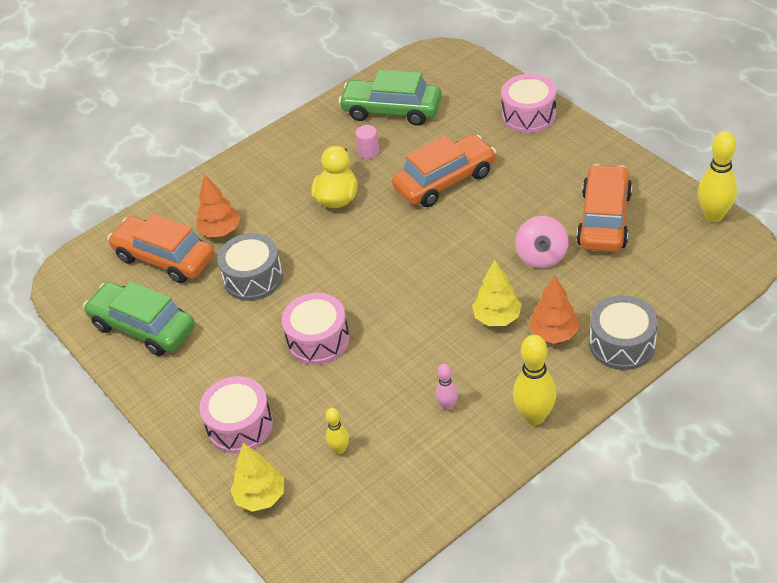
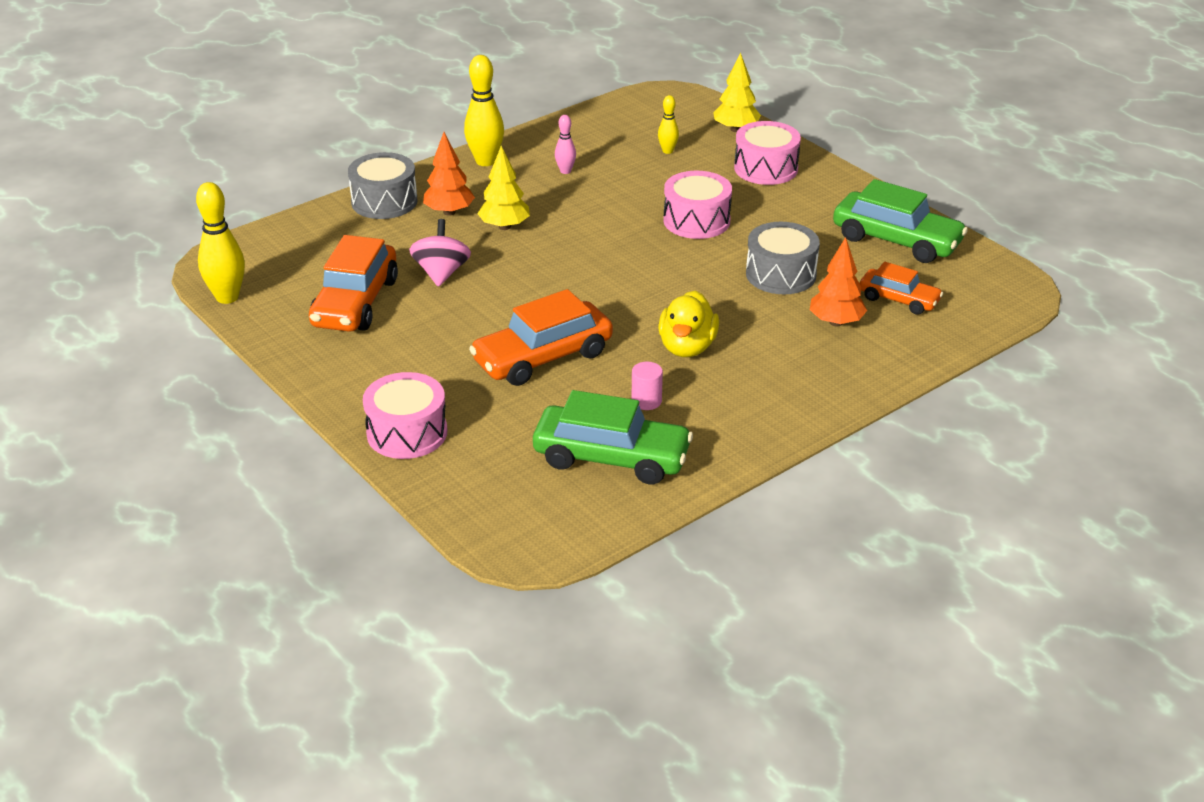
camera: 175 degrees right, 10 degrees down
(164, 258) = (899, 300): orange car -> orange car, size x0.59

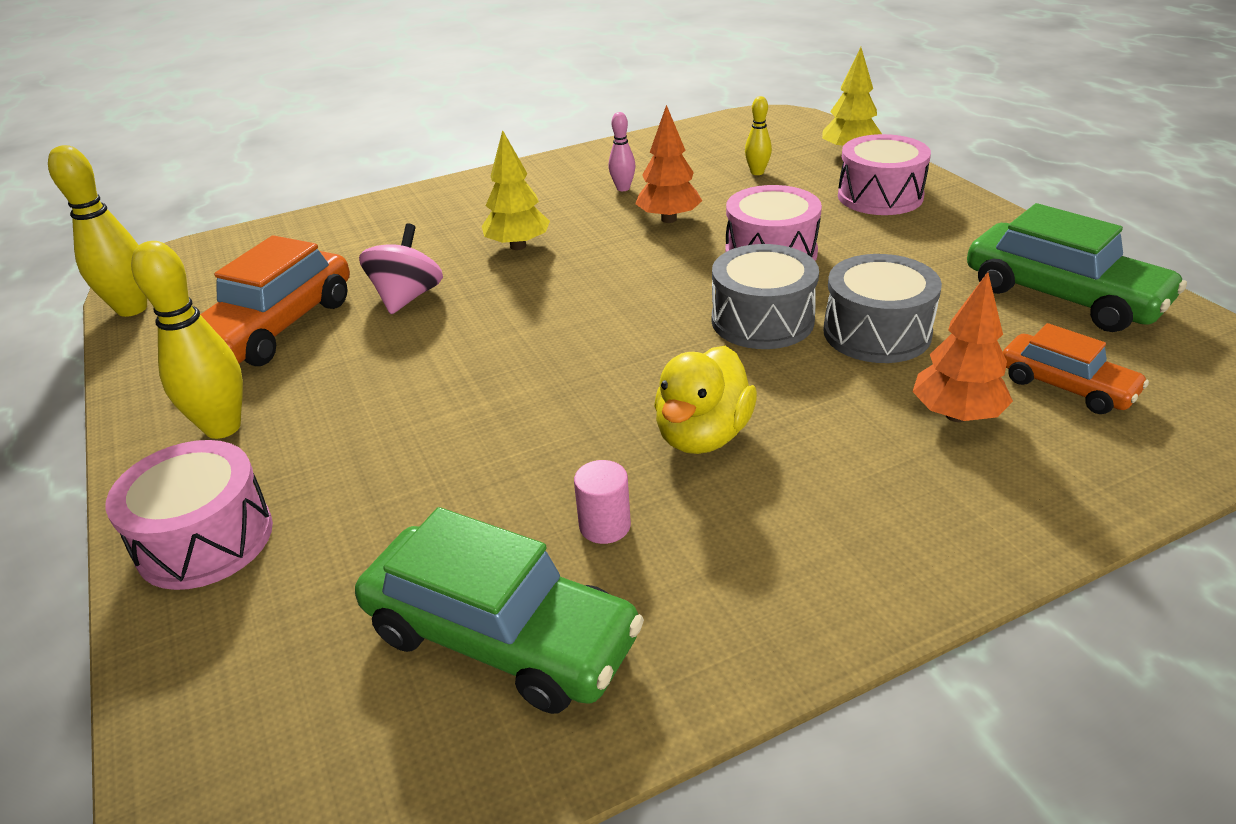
camera: 15 degrees right, 0 degrees up
(384, 201) = (393, 211): grey drum -> grey drum (762, 320)
(449, 212) = (460, 226): orange tree -> orange tree (668, 219)
(485, 161) = (534, 174): yellow bowling pin -> yellow bowling pin (223, 427)
(542, 357) = (477, 430): orange car -> none

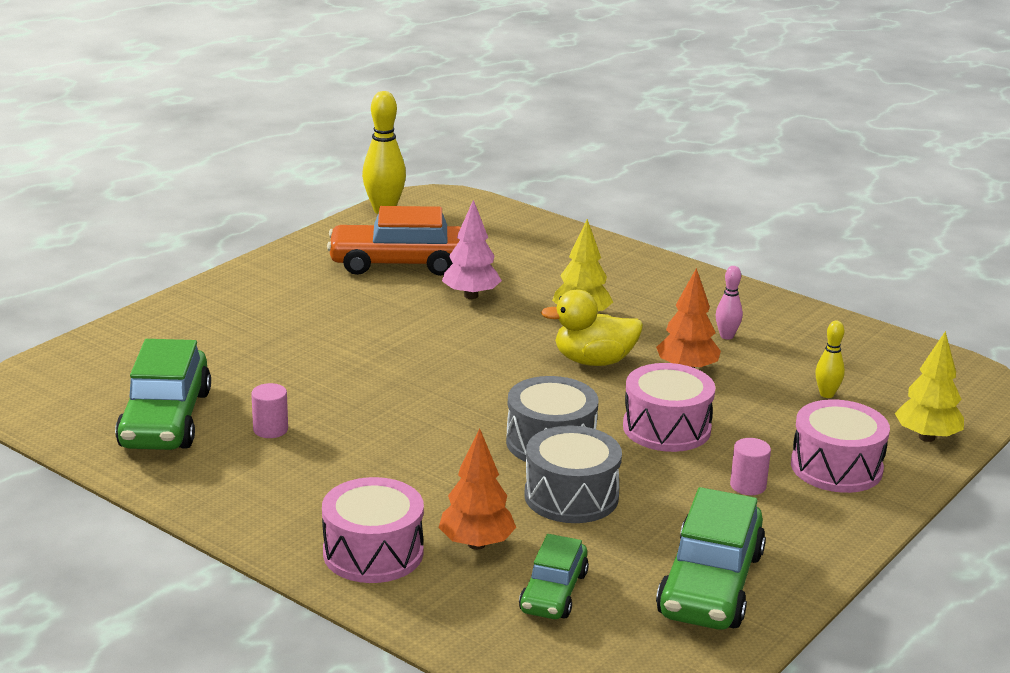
camera: 60 degrees right, 10 degrees down
(205, 539) = (190, 314): pink drum -> pink drum (373, 553)
(223, 427) = (285, 284): yellow bowling pin -> none
(407, 297) = (471, 296): pink spinning top -> pink tree
(703, 435) = (382, 445): yellow duck -> yellow duck (593, 361)
(894, 239) = (748, 486): none -> pink cylinder
(1066, 386) = (553, 592): orange car -> green car

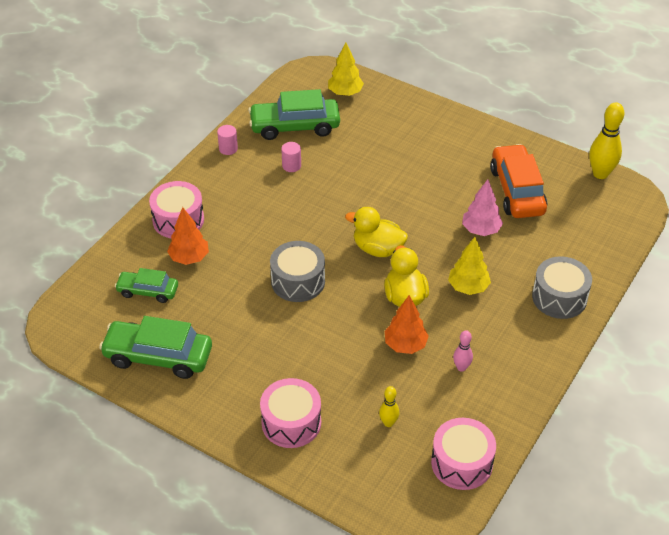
camera: 85 degrees right, 20 degrees up
(492, 372) = (378, 249): none -> yellow duck
(571, 496) = (240, 293): grey drum -> grey drum (559, 297)
(666, 428) = (325, 335): pink drum -> pink drum (461, 463)
(748, 486) = (262, 375): pink cylinder -> pink cylinder (228, 149)
(926, 437) = (339, 478): yellow tree -> yellow tree (345, 93)

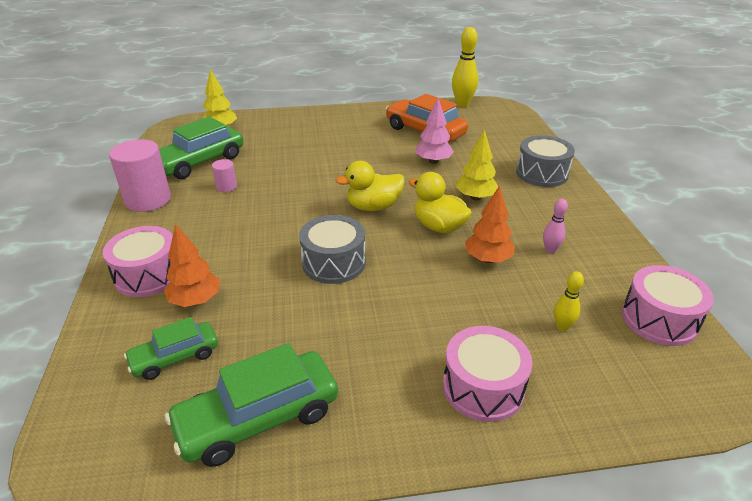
camera: 40 degrees left, 10 degrees down
(228, 149) = (148, 200): pink cylinder -> pink cylinder, size x2.08

